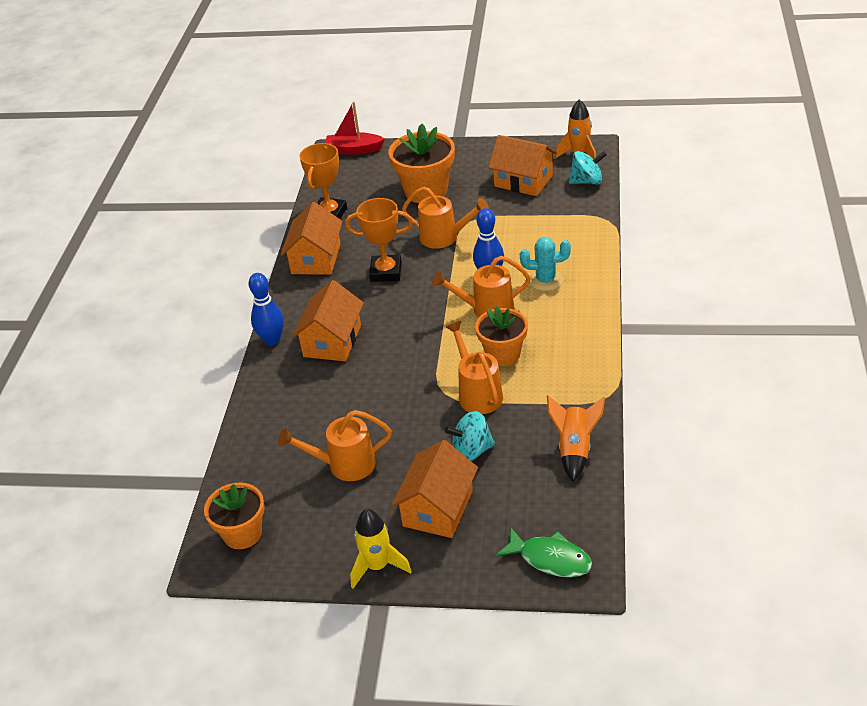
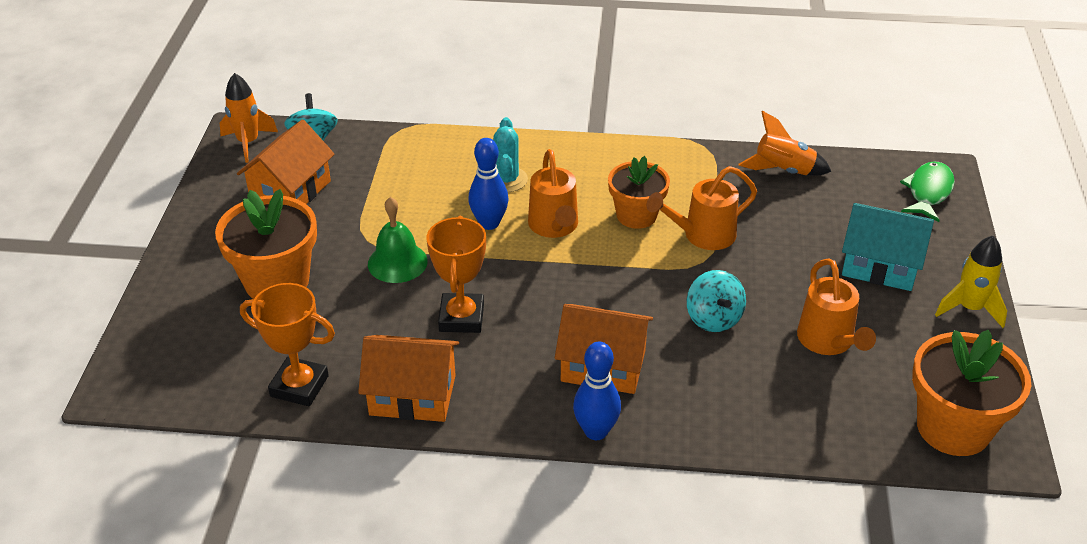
camera: 95 degrees left, 0 degrees up
(242, 533) = (953, 428): orange flower pot -> orange flower pot, size x1.50
(354, 150) = (123, 366): red boat -> none
(438, 508) = (880, 265): orange house -> turquoise house
(444, 237) = (397, 262): orange watering can -> green bell
(471, 451) = (793, 241): turquoise spinning top -> turquoise spinning top (713, 318)

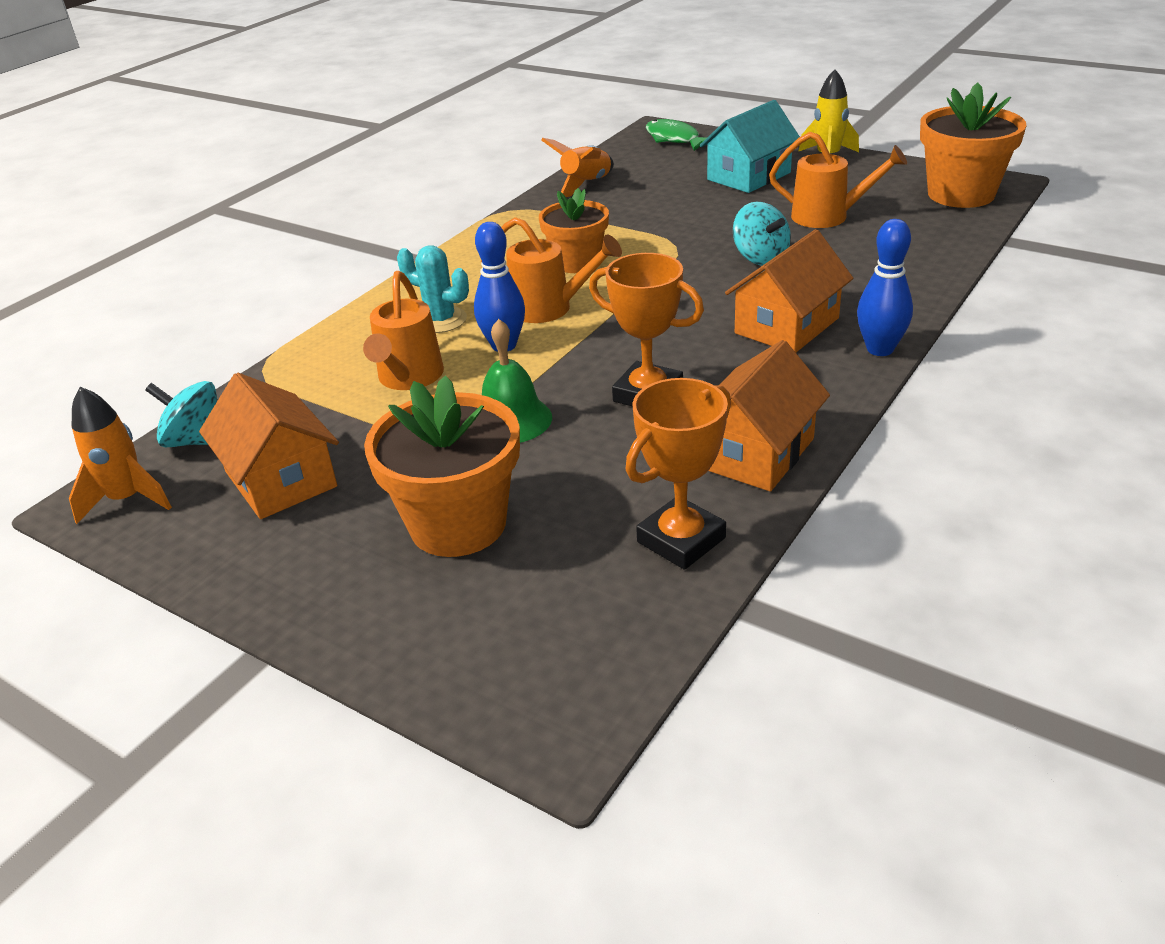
camera: 60 degrees left, 5 degrees down
(702, 235) = (639, 238): orange watering can -> orange watering can (408, 378)
(713, 318) = (760, 258): turquoise spinning top -> turquoise spinning top turned 45 degrees clockwise

